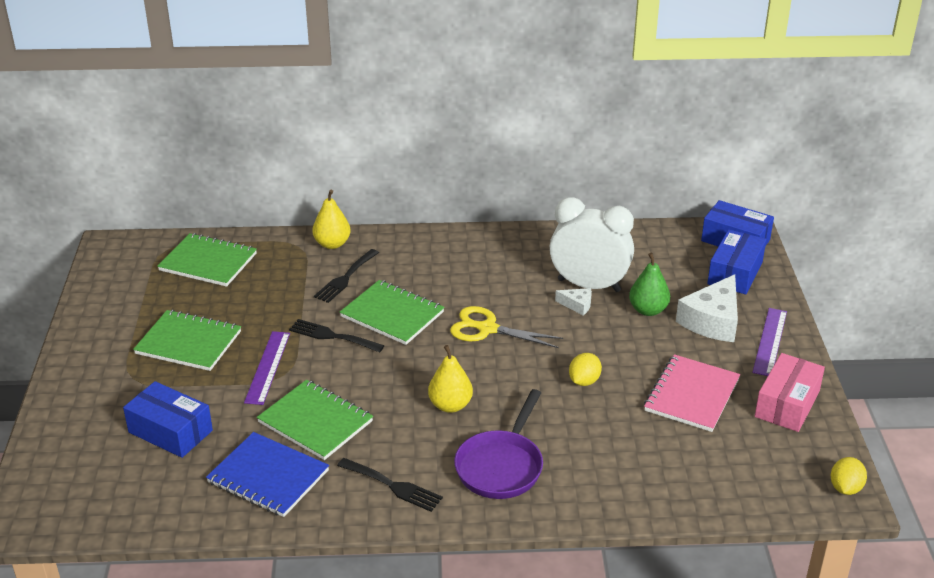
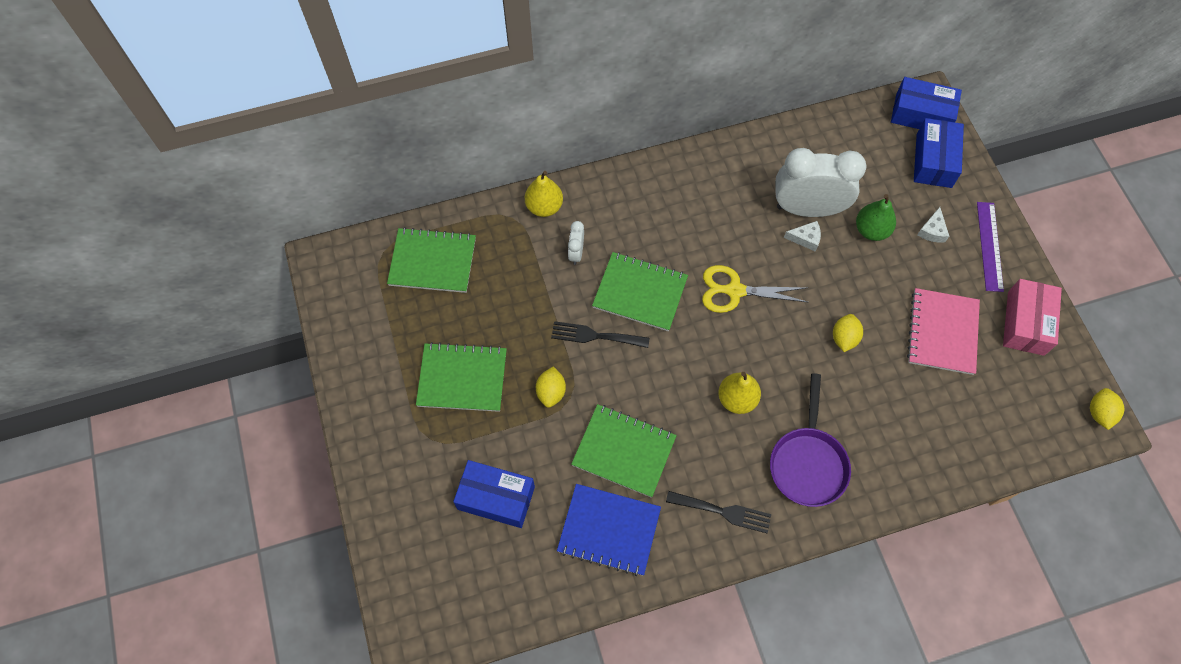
camera: 15 degrees left, 30 degrees up
(267, 367) = (551, 392): purple ruler -> yellow lemon
(345, 278) = (576, 253): black fork -> white clock
(712, 321) = (932, 231): white cheese -> white cheese, size x0.48

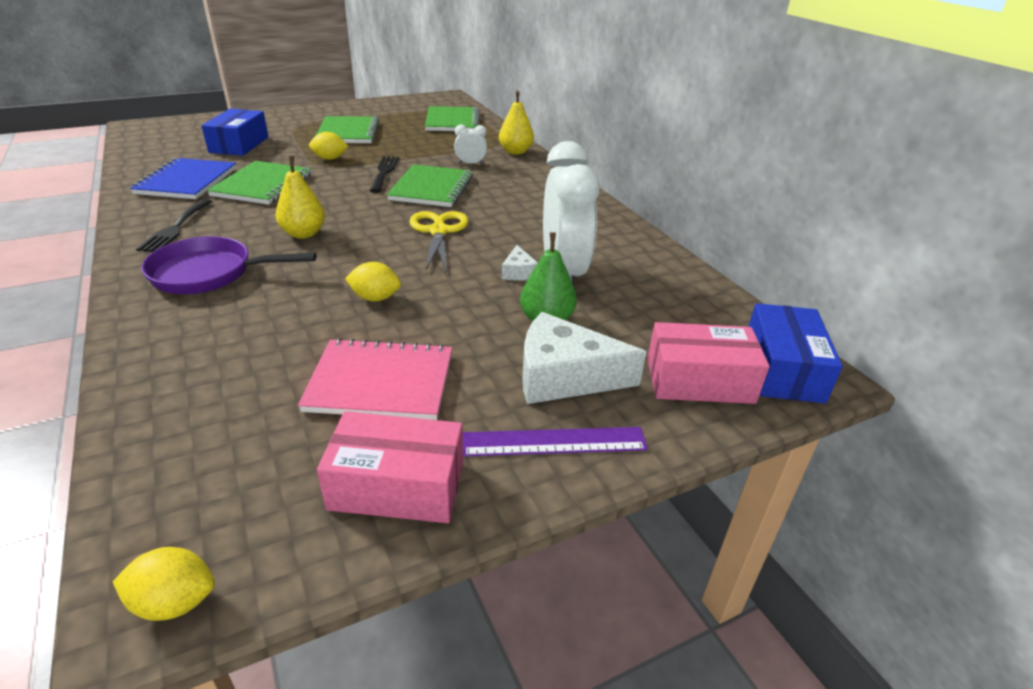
camera: 80 degrees right, 30 degrees down
(932, 231) = (564, 376): white cheese -> white cheese, size x2.09
(933, 161) = (699, 380): blue box -> pink box

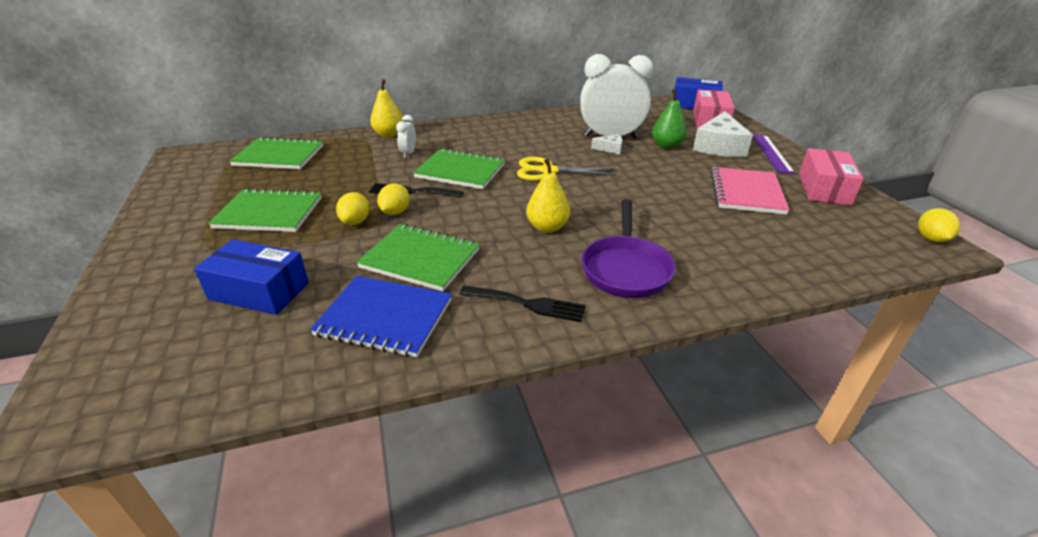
camera: 80 degrees left, 0 degrees up
(375, 298) = (652, 195): yellow lemon -> yellow lemon (395, 212)

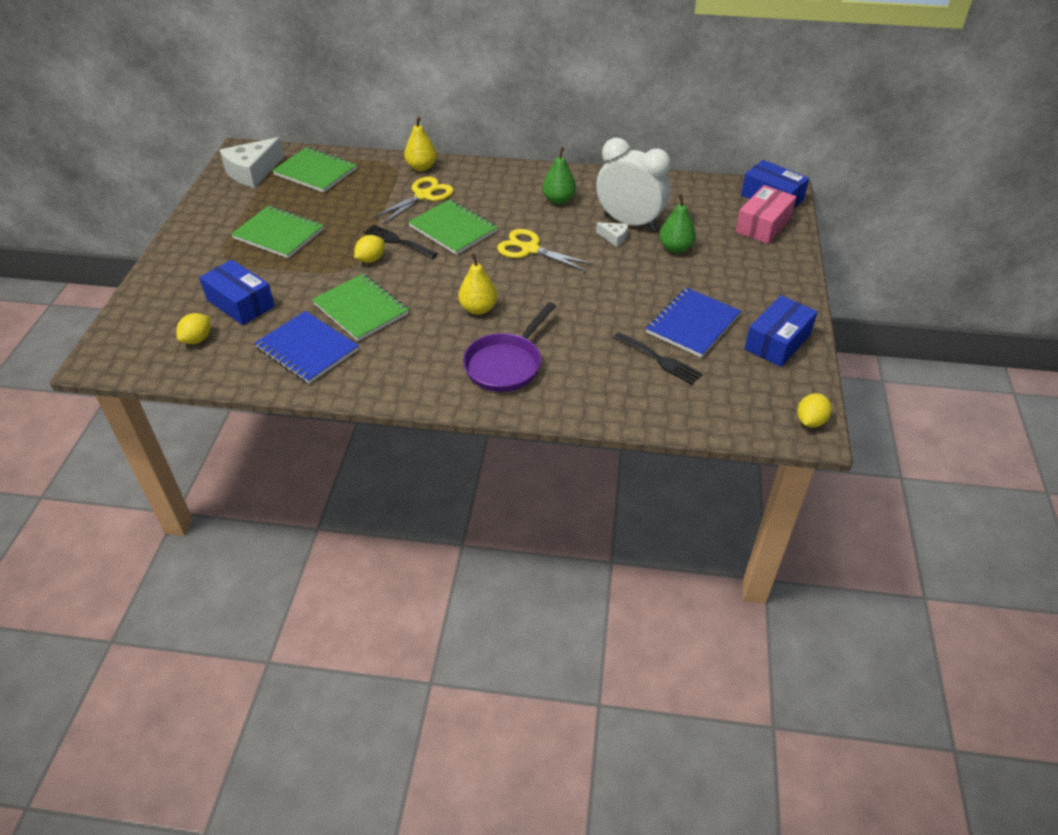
camera: 25 degrees right, 10 degrees up
(355, 221) = (336, 260): yellow lemon -> yellow lemon (197, 339)
(408, 153) = (423, 196): white clock -> yellow scissors
(528, 304) = (409, 369): black fork -> black fork (660, 360)
(536, 134) = (559, 200): none -> green pear
(719, 146) = (730, 263): white cheese -> white cheese (252, 172)
(746, 192) = (692, 324): pink notebook -> blue notebook
(771, 153) = (777, 286): purple ruler -> none
(824, 188) = (777, 342): pink box -> blue box

